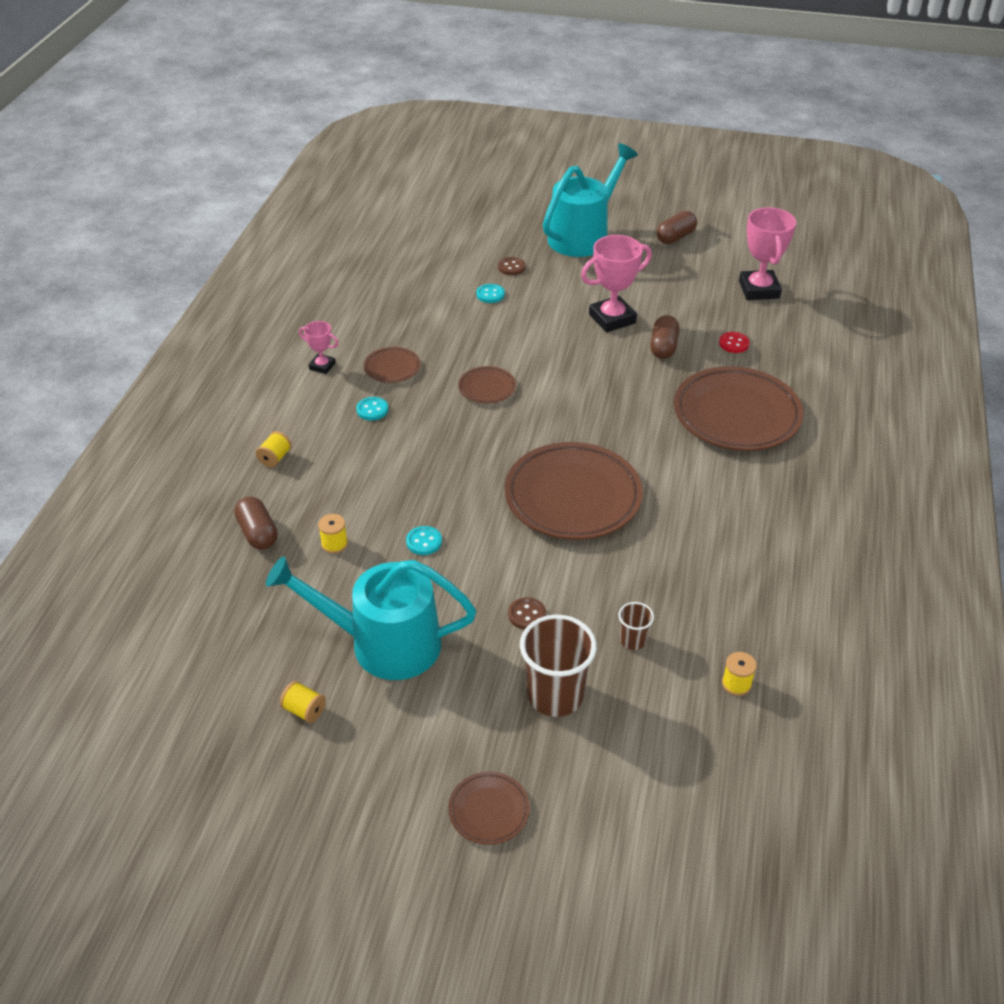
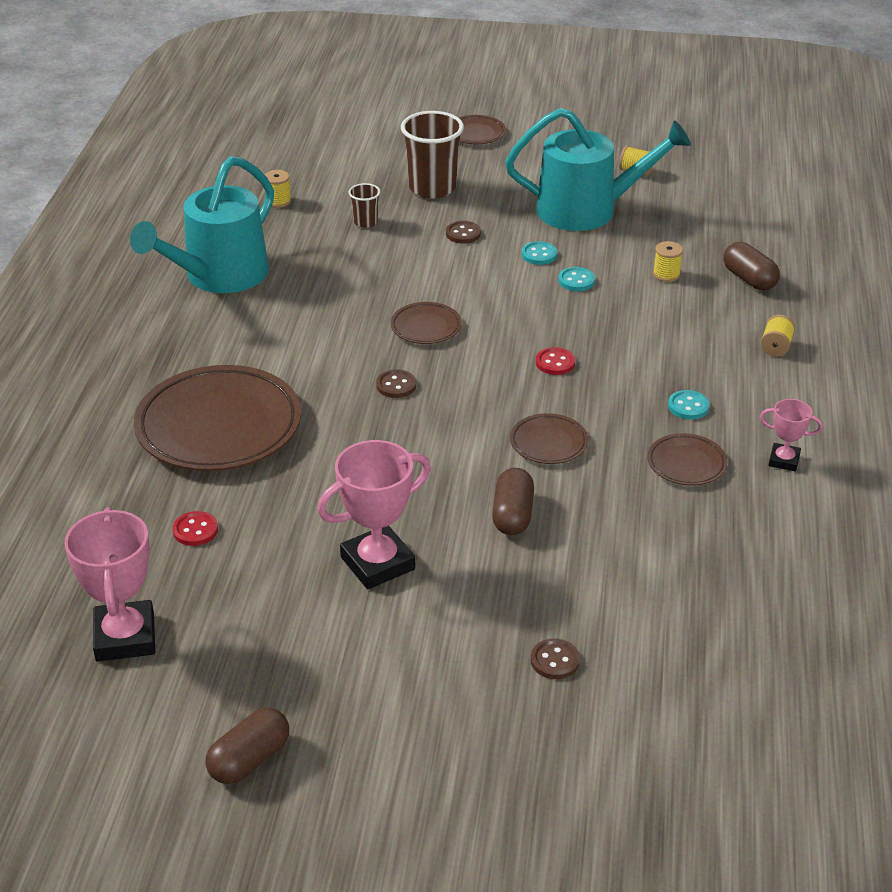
camera: 175 degrees right, 5 degrees down
(466, 454) = (555, 363): none -> red button
(490, 294) = (578, 598): turquoise button -> turquoise button (539, 254)
(573, 496) = (426, 327): brown plate -> brown plate, size x0.47
(583, 236) = (431, 750): turquoise watering can -> turquoise watering can (219, 275)
(599, 441) = (396, 385): none -> brown button
(663, 347) = (302, 518): brown capsule -> brown capsule (512, 515)

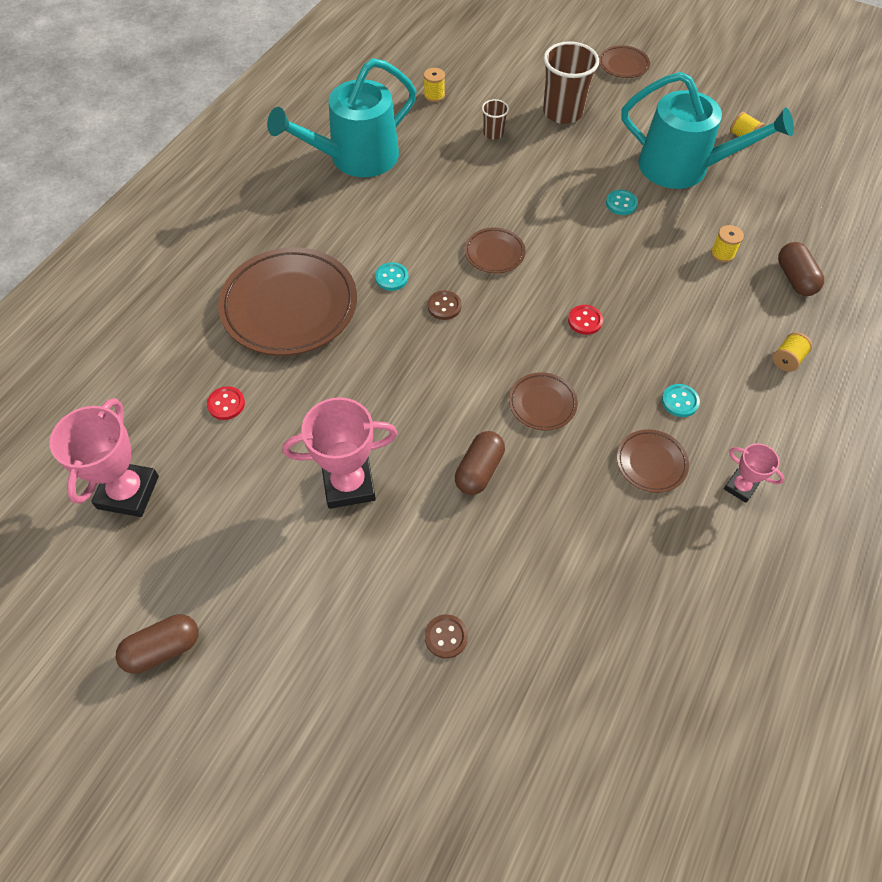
camera: 20 degrees right, 20 degrees up
(463, 234) = (567, 165): brown button -> none
(576, 281) = (641, 239): turquoise button -> turquoise button (391, 277)

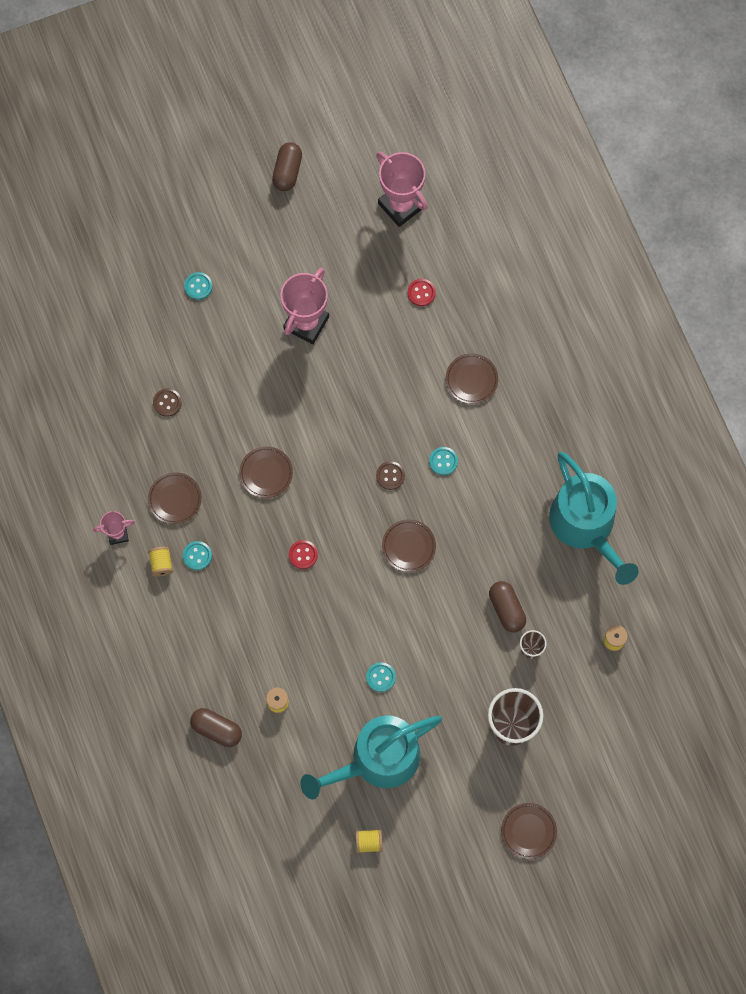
camera: 130 degrees right, 15 degrees up
(289, 306) = (471, 379): brown plate -> brown plate, size x0.47
(356, 157) = (586, 525): turquoise watering can -> turquoise watering can turned 150 degrees clockwise
(399, 632) = (198, 286): none -> turquoise button
(446, 637) = (176, 307): brown button -> brown button (167, 403)
(479, 470) = (254, 399): brown capsule -> brown capsule (506, 609)
(787, 359) = (166, 653): yellow spool -> yellow spool (161, 564)

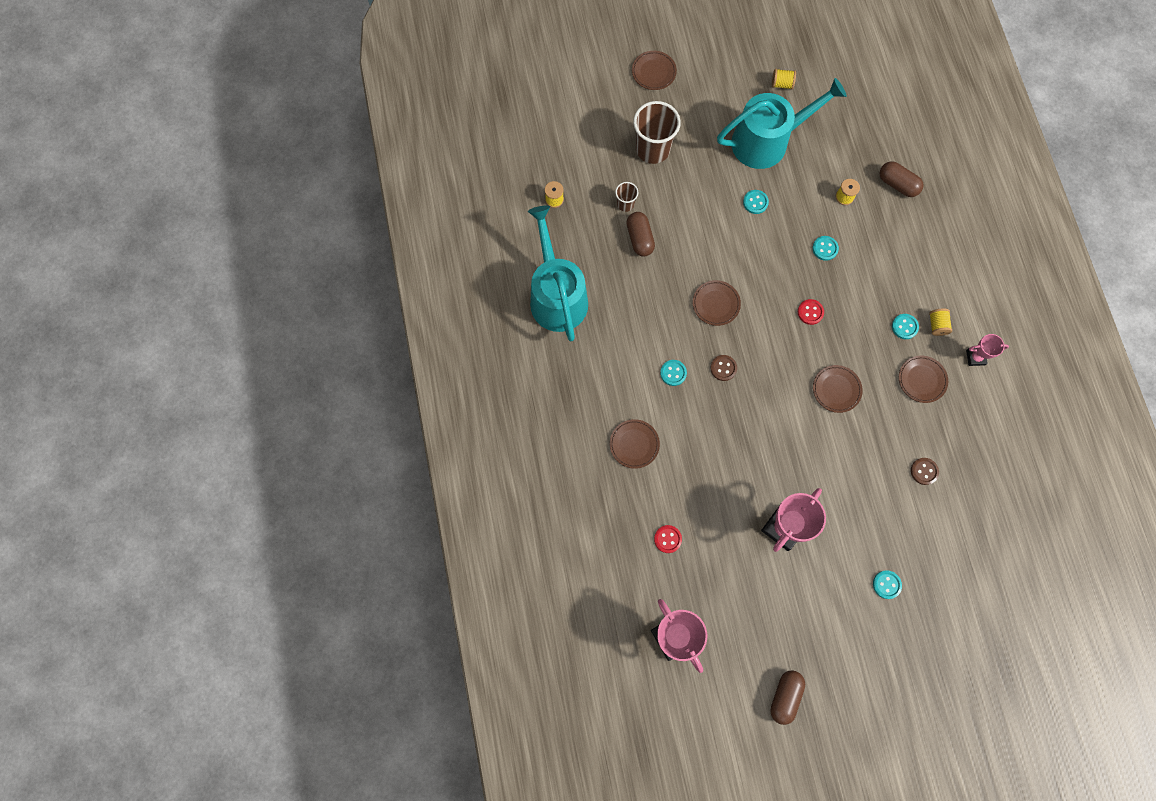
camera: 170 degrees left, 0 degrees up
(294, 633) = (825, 248): none -> turquoise button

